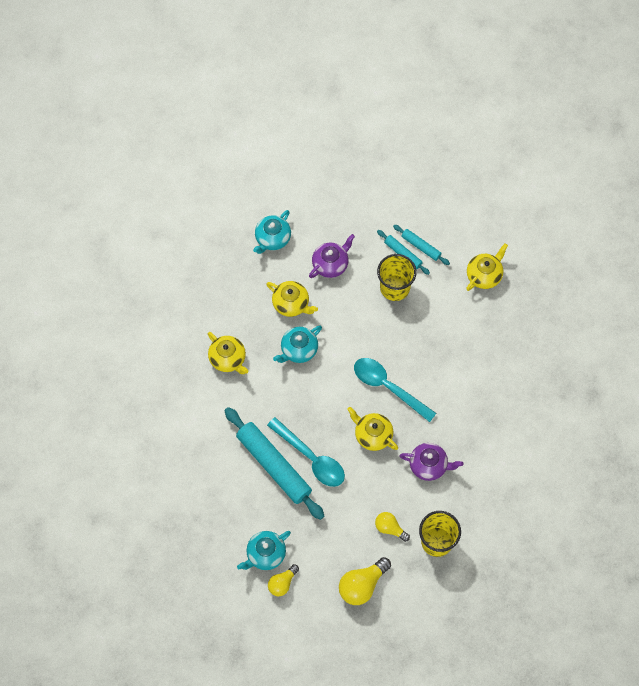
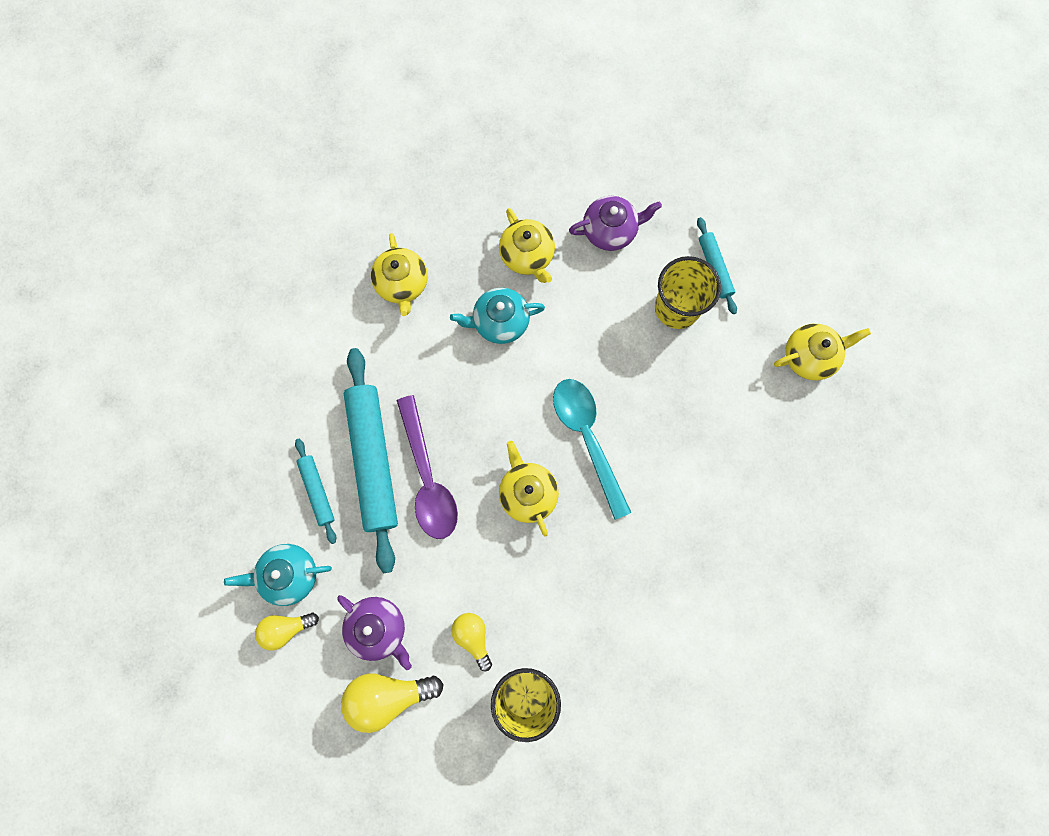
camera: 30 degrees right, 10 degrees up
(272, 239) = (555, 157): turquoise teapot -> none
(311, 458) = (428, 478): turquoise spoon -> purple spoon
(421, 247) = (745, 271): turquoise rolling pin -> turquoise rolling pin (317, 491)
(429, 465) = (578, 579): purple teapot -> purple teapot (378, 628)

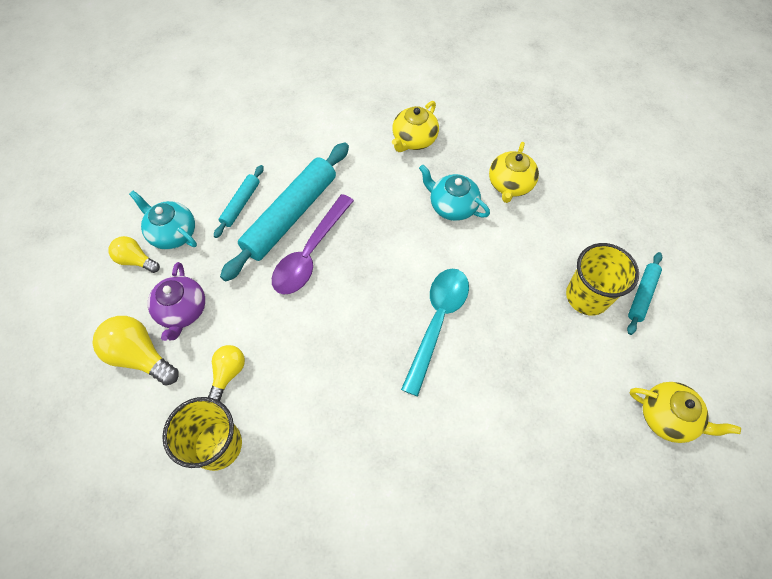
camera: 45 degrees right, 15 degrees down
(527, 493) = (361, 319): yellow teapot -> none
(610, 230) = (583, 214): purple teapot -> none

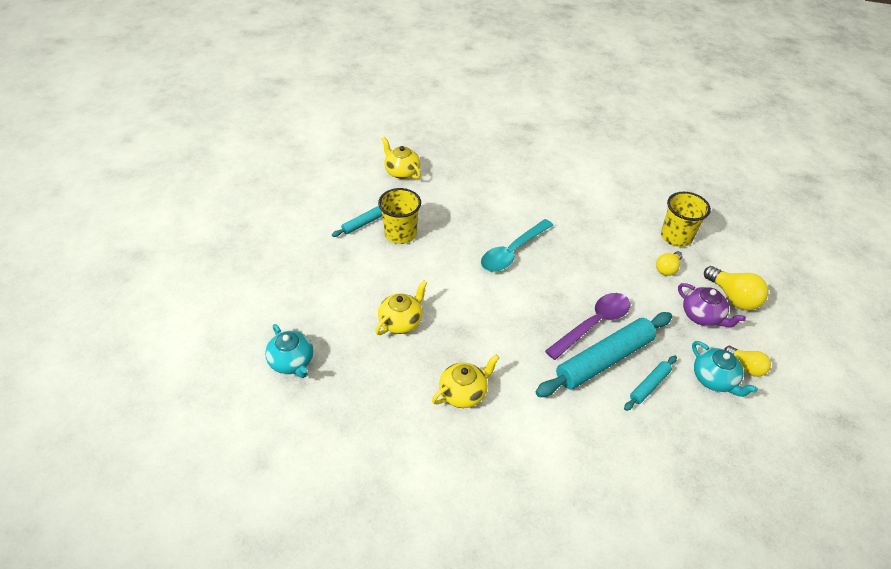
camera: 160 degrees left, 15 degrees down
(182, 311) = (702, 316): purple teapot -> purple teapot turned 120 degrees clockwise
(452, 206) = (460, 321): turquoise teapot -> turquoise teapot (292, 362)

